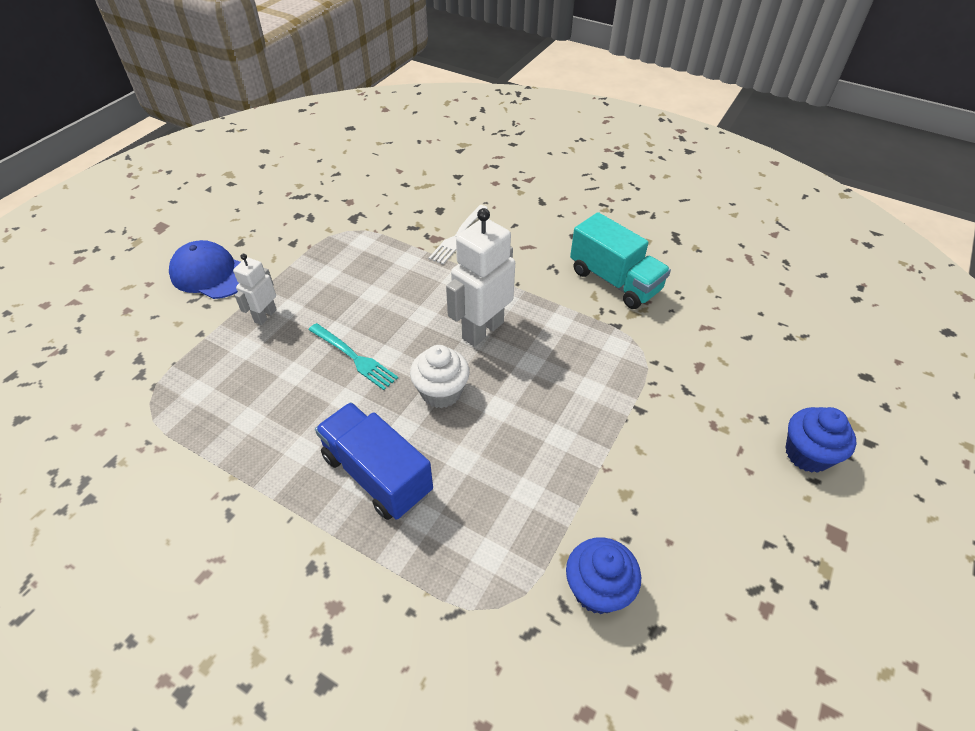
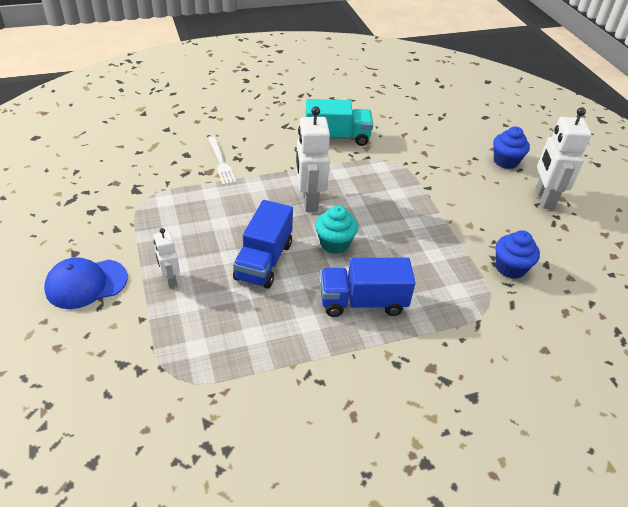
camera: 50 degrees left, 5 degrees down
(355, 358) = (264, 261): turquoise fork -> blue truck
(441, 392) = (334, 243): white cupcake -> turquoise cupcake
(792, 546) = (544, 198): none -> white robot

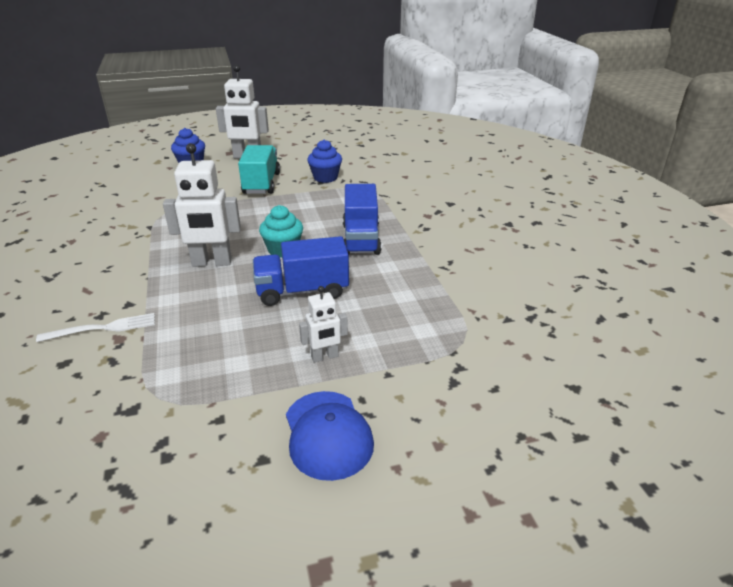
camera: 85 degrees left, 10 degrees down
(264, 261) = (302, 291): blue truck -> blue truck turned 150 degrees clockwise
(337, 137) = (99, 243): turquoise truck -> turquoise truck (261, 183)

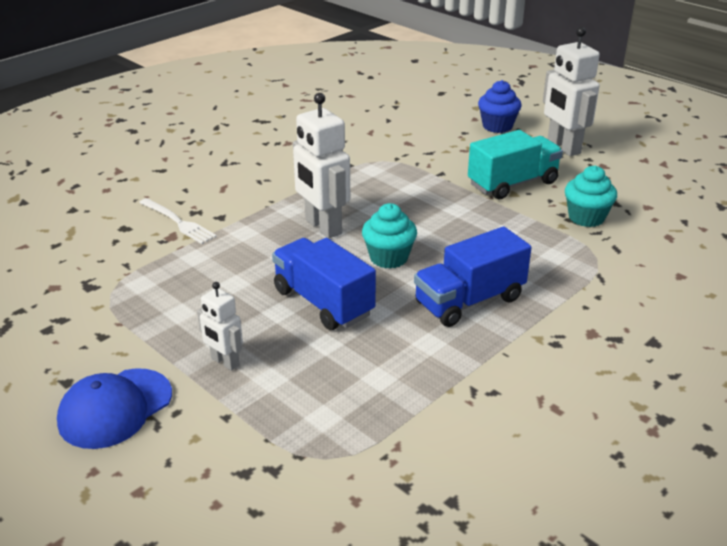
camera: 60 degrees right, 0 degrees up
(325, 178) = (586, 217): blue cupcake -> turquoise cupcake

